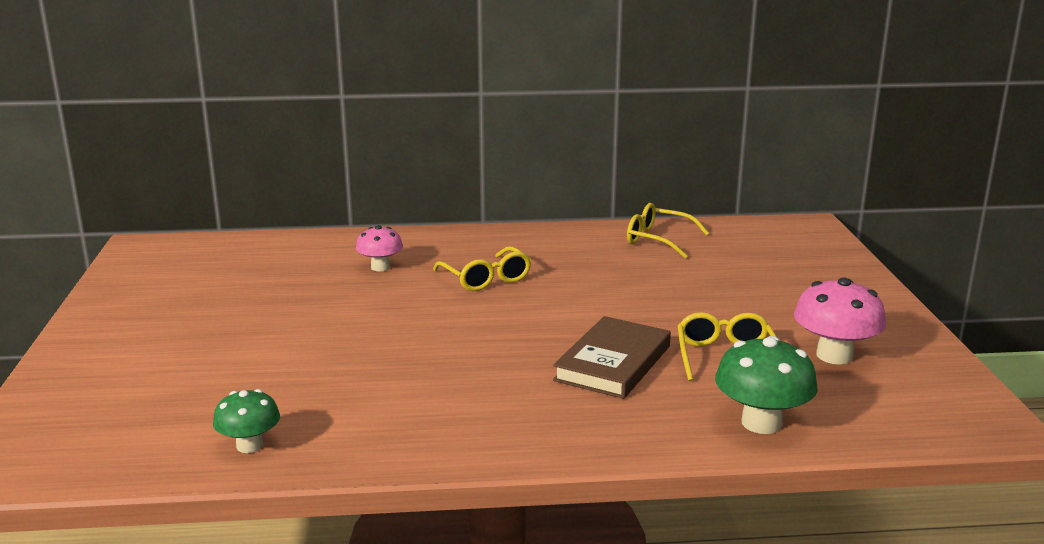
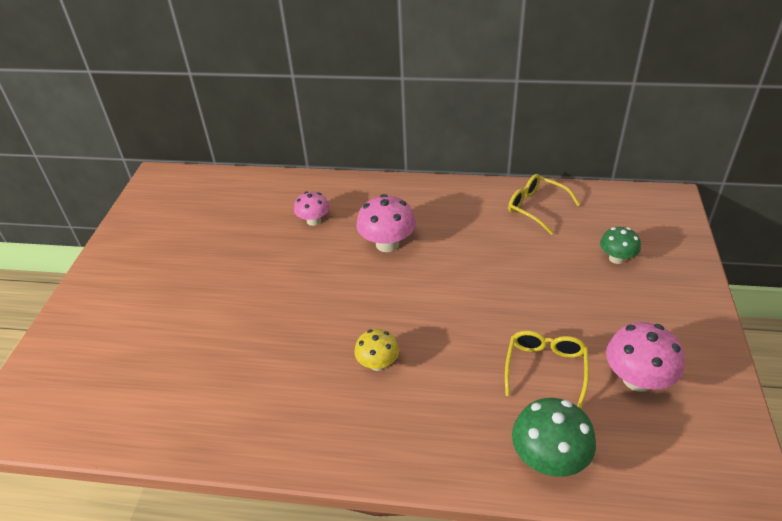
camera: 15 degrees right, 20 degrees up
(249, 445) = (166, 422): green mushroom -> green mushroom (616, 258)
(486, 279) = (387, 244): yellow glasses -> pink mushroom
(518, 371) = (378, 363): none -> yellow mushroom
(613, 363) = (453, 363): brown book -> none

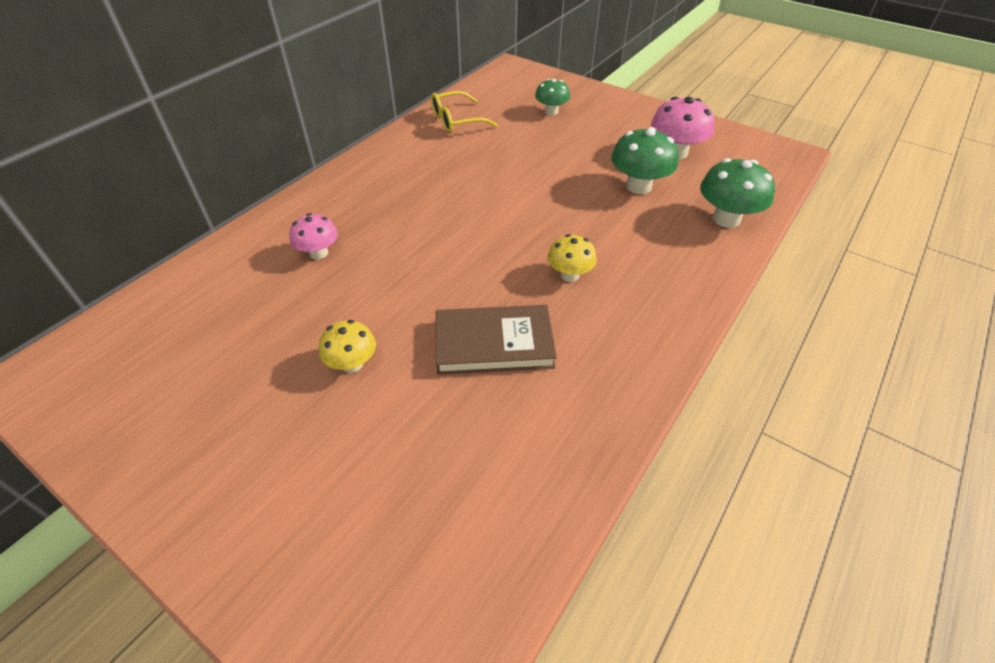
camera: 65 degrees left, 5 degrees up
(222, 287) = (352, 363): none -> yellow mushroom
(275, 348) = (494, 343): none -> brown book
(387, 244) = (413, 215): pink mushroom -> none
(545, 368) = (638, 186): yellow glasses -> green mushroom

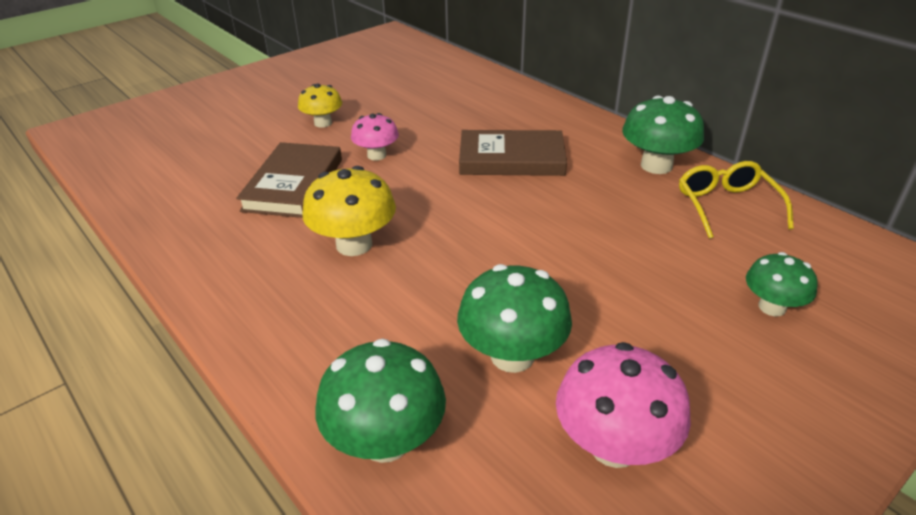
camera: 105 degrees right, 10 degrees down
(318, 253) = (465, 112): pink mushroom -> pink mushroom (376, 155)
(409, 145) = (656, 165): none -> green mushroom
(412, 212) = (511, 159): none -> brown book
(569, 275) = (354, 244): yellow mushroom -> yellow mushroom, size x1.58

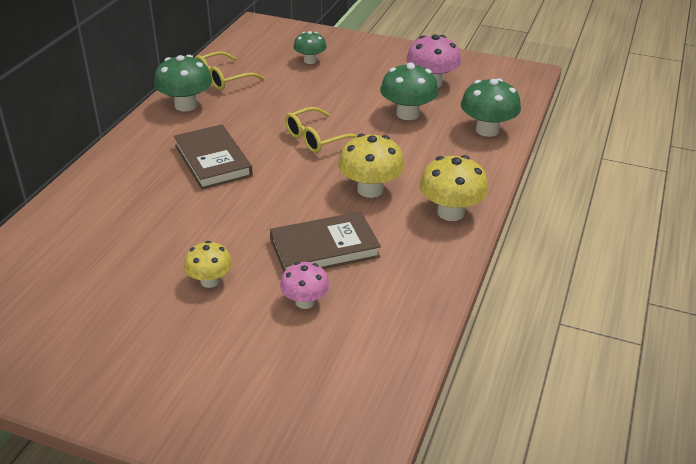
camera: 120 degrees left, 0 degrees up
(242, 291) = (450, 212): none -> yellow mushroom
(376, 155) = (250, 224): pink mushroom -> pink mushroom (305, 302)
(505, 239) = (316, 138): none -> yellow glasses

